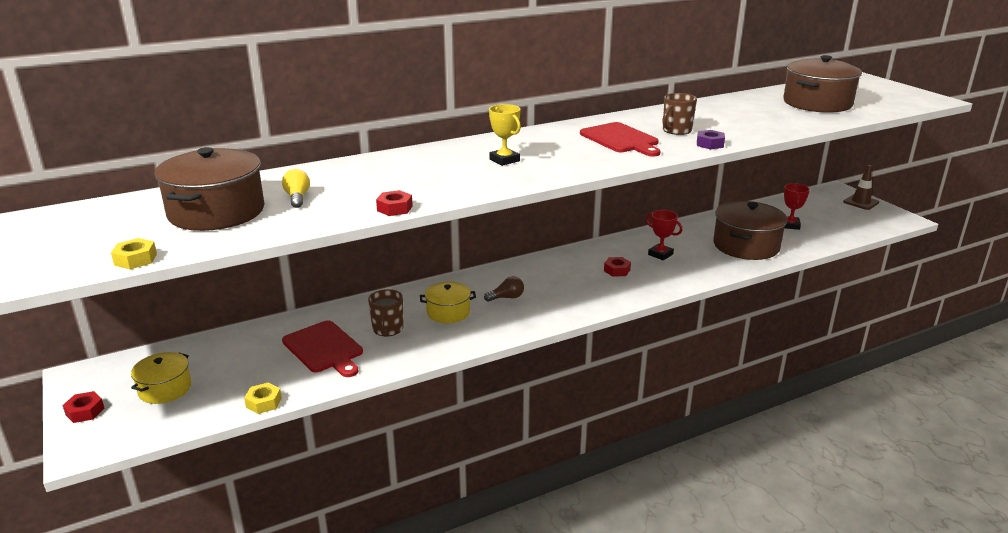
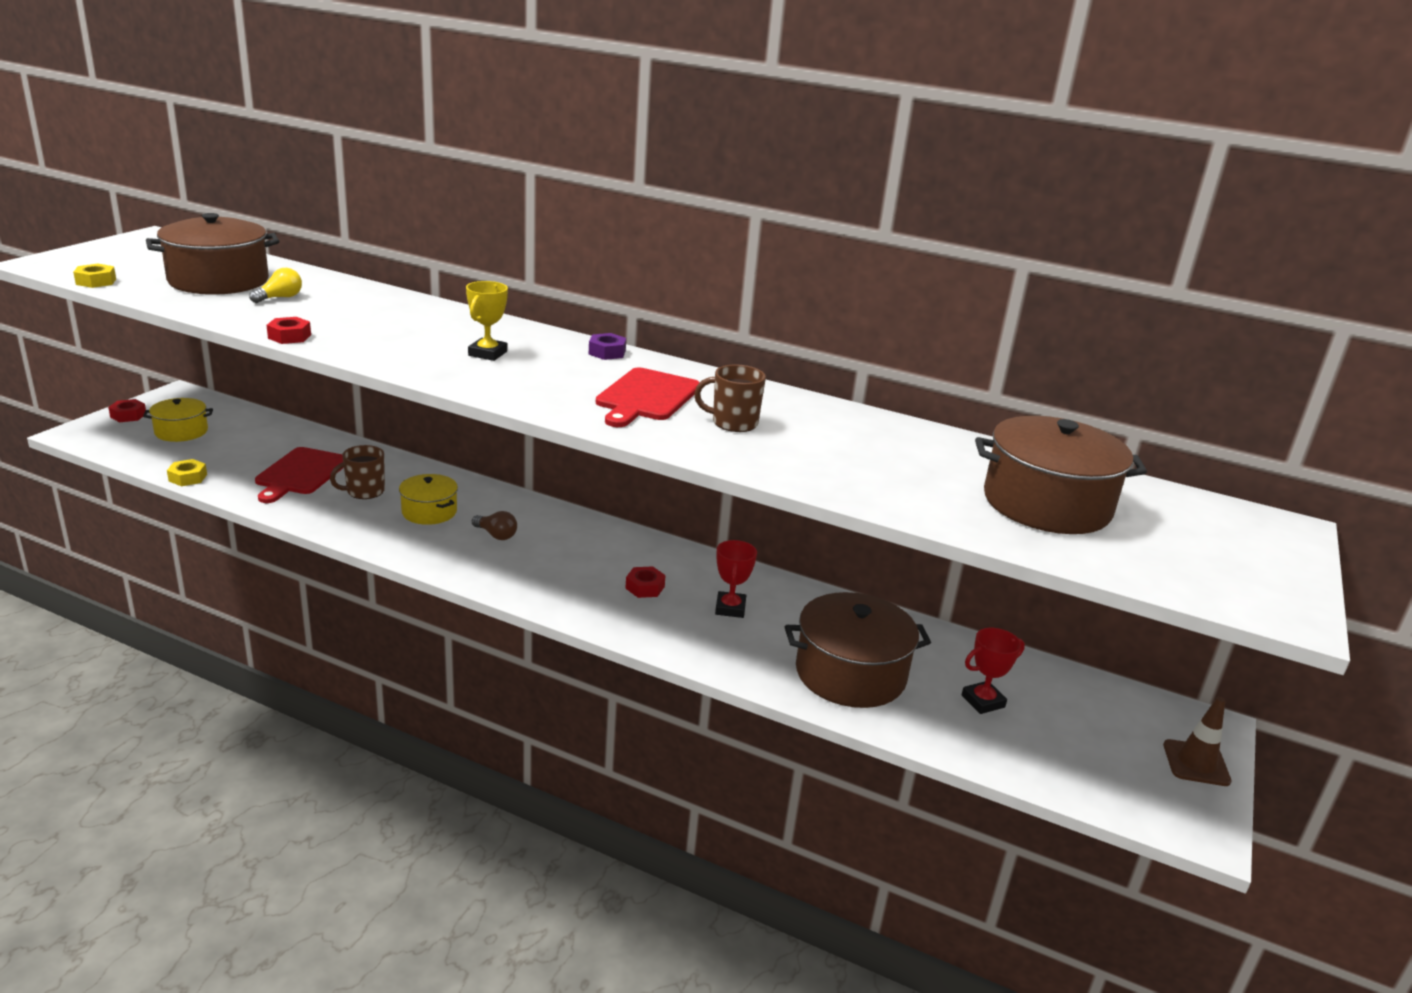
camera: 50 degrees right, 0 degrees up
(710, 144) = (707, 451): purple nut -> purple nut (607, 352)

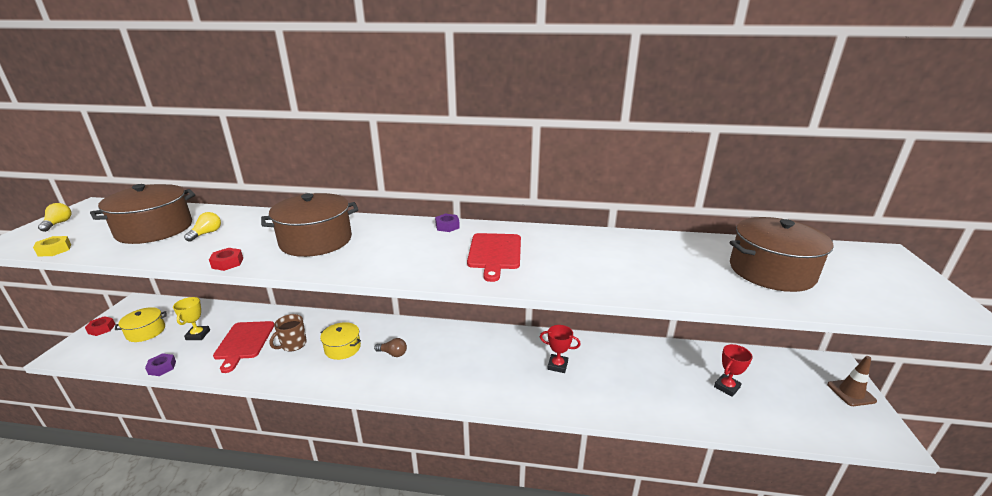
camera: 15 degrees left, 0 degrees up
(107, 251) = (58, 223): none -> yellow light bulb
(188, 478) = (162, 367): yellow nut -> purple nut
(487, 353) = (374, 244): yellow trophy -> yellow trophy (198, 335)
(645, 587) = (501, 365): red nut -> none
(730, 608) = (557, 365): red trophy -> red trophy turned 60 degrees counterclockwise
(733, 423) = (559, 259): brown mug -> none
(850, 674) = (649, 391): brown pot -> brown pot (316, 241)

